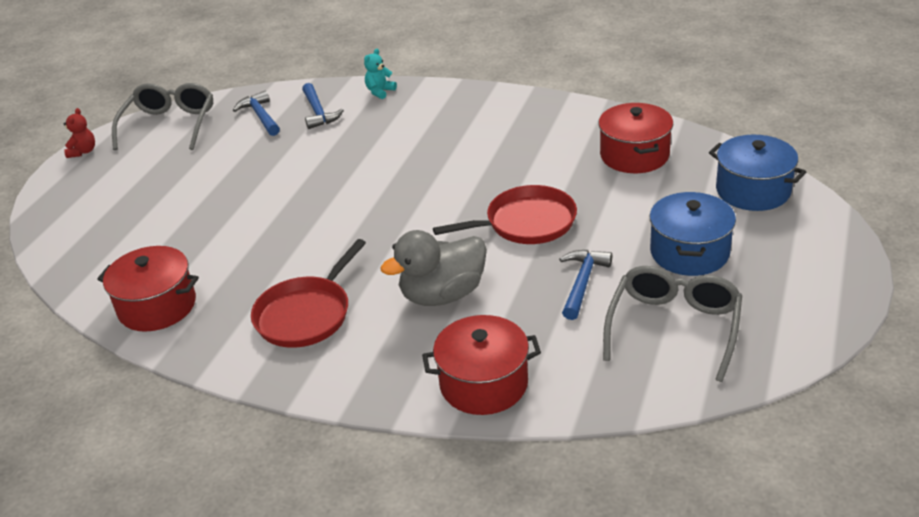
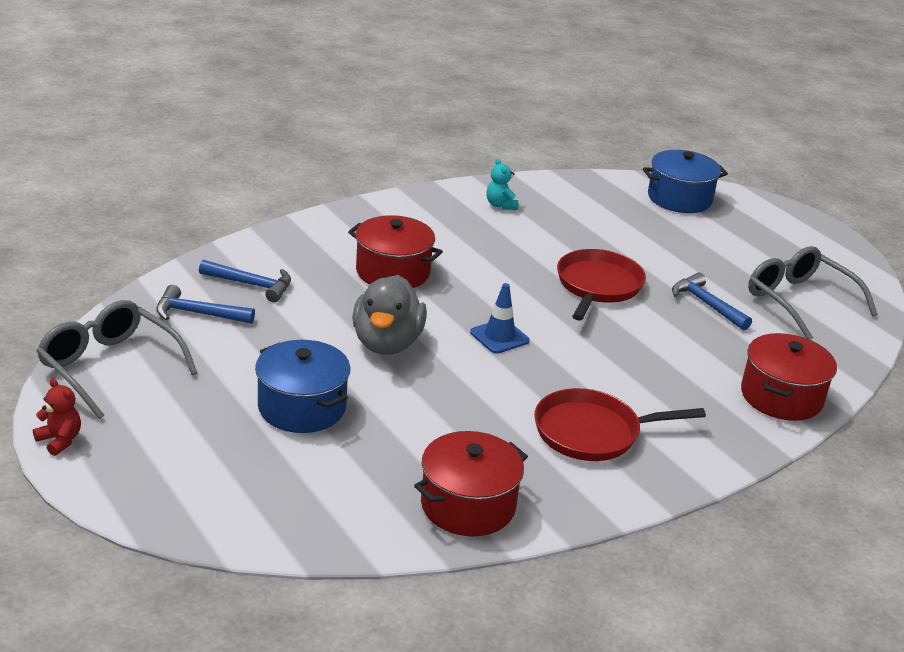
camera: 60 degrees left, 5 degrees down
(306, 315) = (592, 432): red pan -> red pan turned 105 degrees clockwise
(380, 92) = (272, 243): turquoise teddy bear -> turquoise teddy bear (500, 205)
(384, 220) = (499, 337): none -> blue traffic cone
(442, 295) = (647, 361): grey duck -> grey duck (387, 343)
(634, 155) = (570, 207): red pot -> red pot (393, 272)
(689, 252) = (721, 253): blue pot -> blue pot (302, 407)

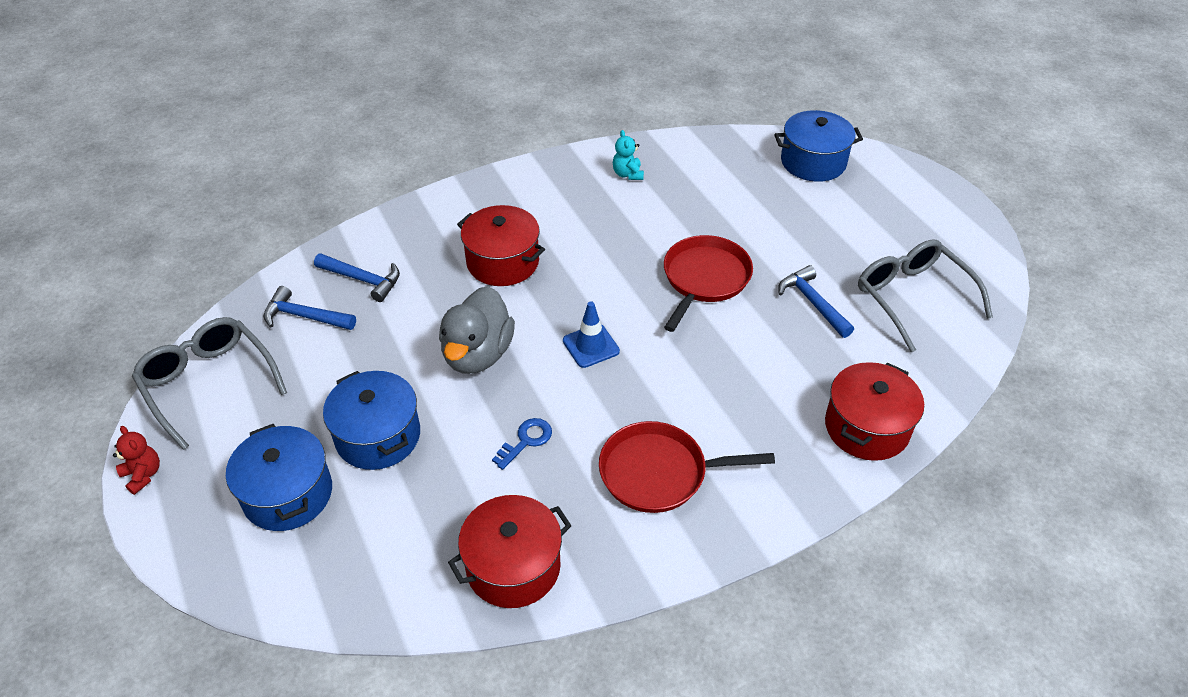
camera: 10 degrees right, 15 degrees up
(220, 453) = (288, 494): none -> blue pot
(454, 409) = (526, 441): none -> blue key

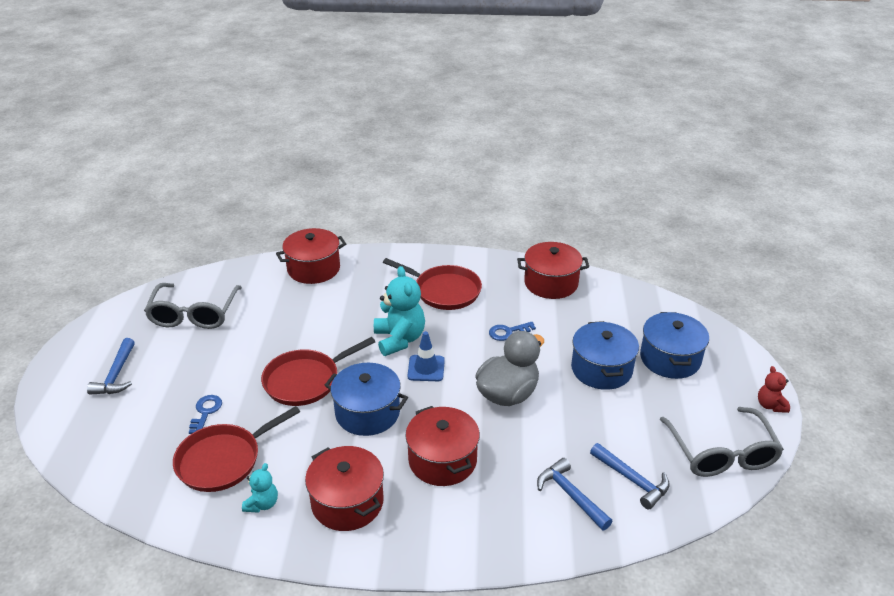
camera: 150 degrees left, 10 degrees down
(560, 200) = (347, 502): none -> red pot
(652, 369) = (399, 339): none -> turquoise teddy bear
(696, 188) = (223, 460): none -> red pan
(760, 214) = (206, 412): none -> blue key
(813, 162) = (101, 440): blue pot -> blue pot (367, 413)
(813, 303) = (256, 336): blue hammer -> blue hammer (116, 375)

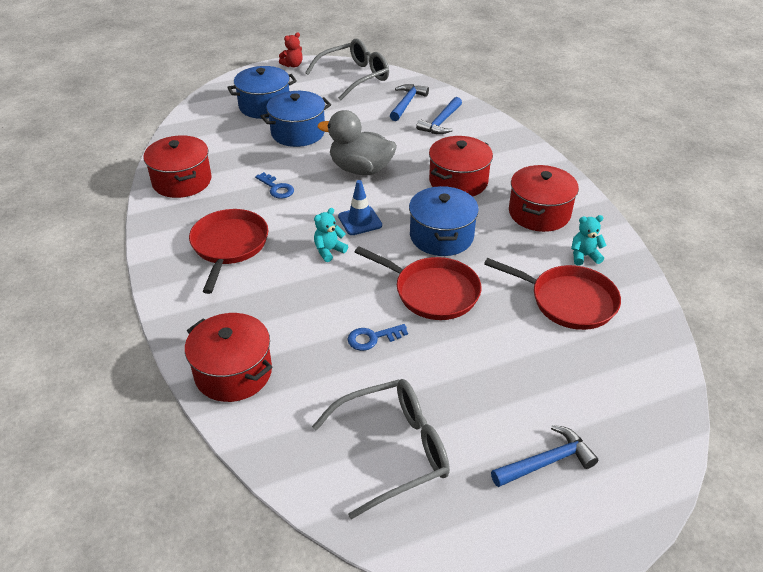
camera: 115 degrees left, 5 degrees up
(206, 412) = (529, 344): blue key -> blue key (372, 338)
(399, 339) = (329, 251): turquoise teddy bear -> turquoise teddy bear, size x0.54

